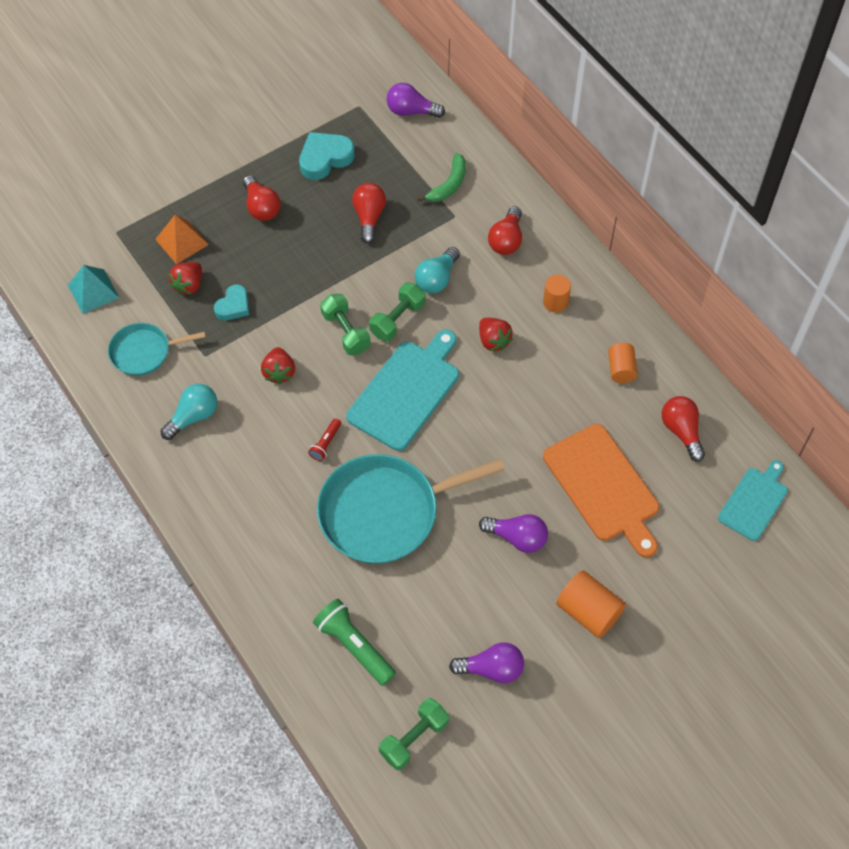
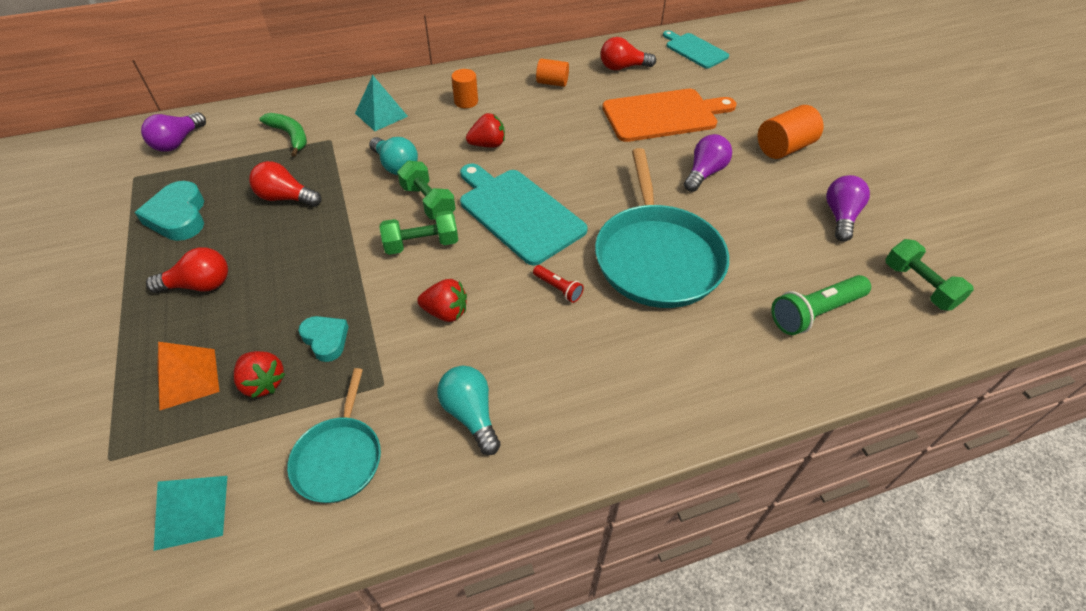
camera: 75 degrees left, 10 degrees down
(506, 240) = (381, 114): red light bulb -> turquoise pyramid

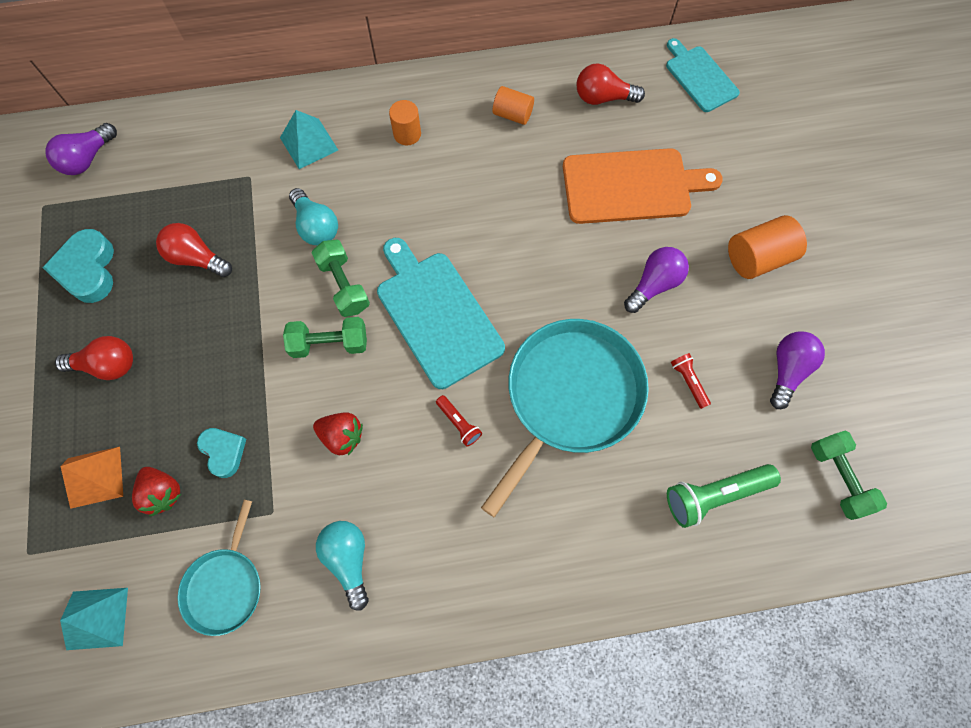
camera: 10 degrees right, 20 degrees up
(290, 136) = (207, 165): green banana -> none
(488, 144) = (421, 207): red strawberry -> none
(657, 257) = (570, 397): turquoise pan -> turquoise pan turned 150 degrees counterclockwise
(758, 234) = (688, 381): none -> red flashlight

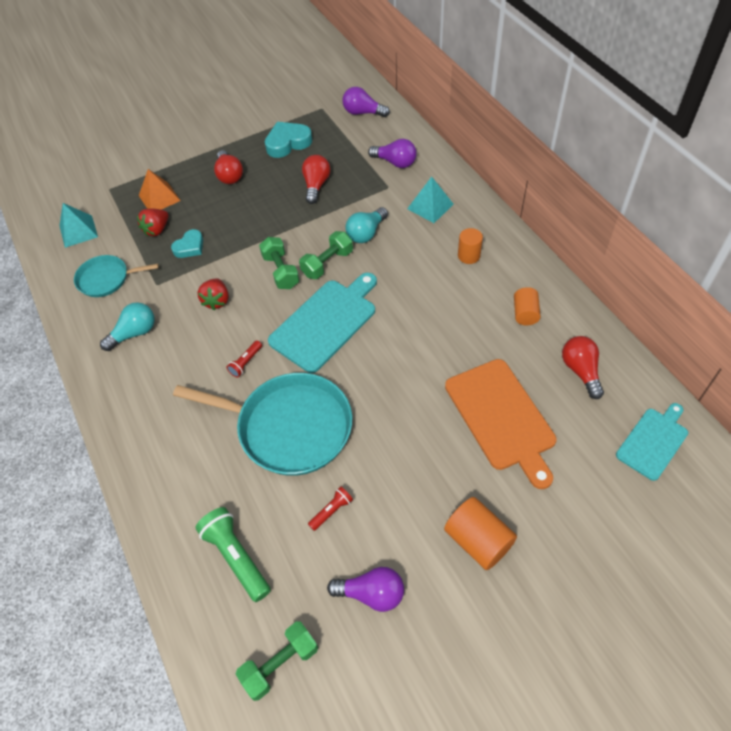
camera: 75 degrees right, 15 degrees down
(654, 284) = (412, 460): purple light bulb -> purple light bulb (395, 162)

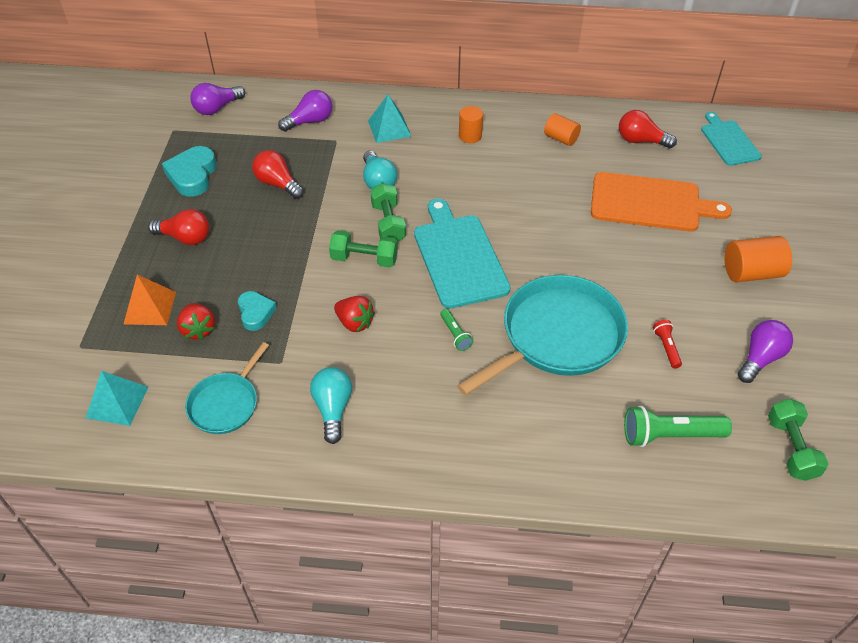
camera: 60 degrees left, 5 degrees down
(246, 363) = (455, 334): red flashlight -> green flashlight

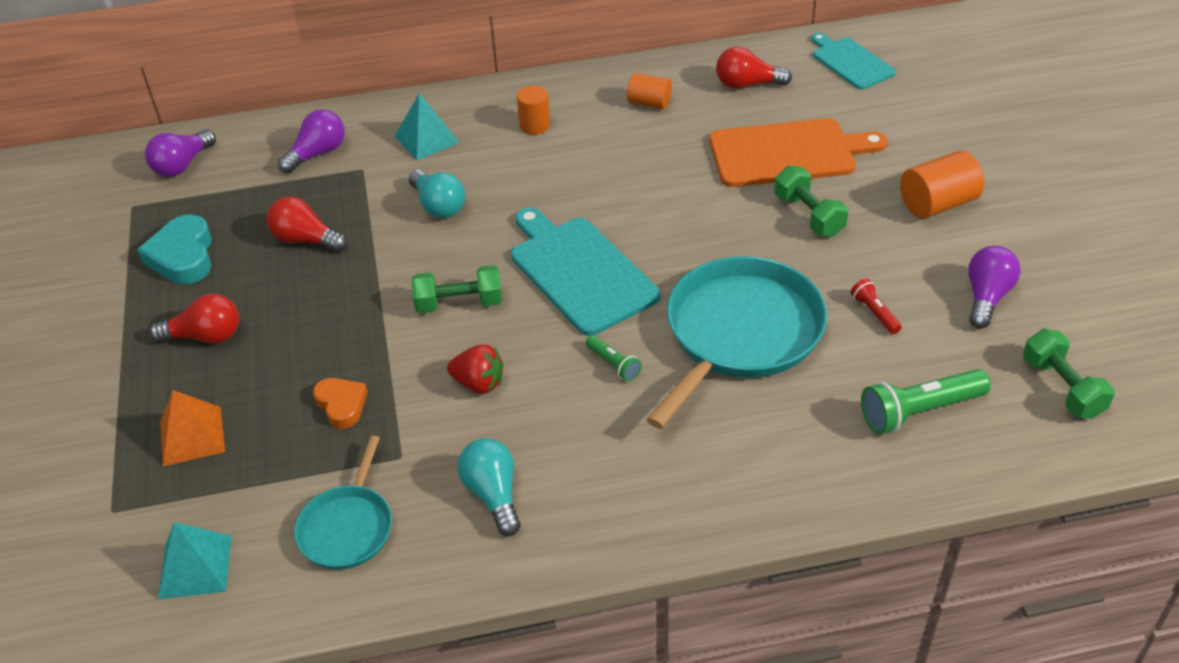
camera: 15 degrees left, 5 degrees down
(198, 329) = (271, 446): red strawberry -> none
(255, 313) = (341, 405): turquoise heart -> orange heart
(388, 223) = (472, 253): green dumbbell -> green dumbbell (808, 215)

